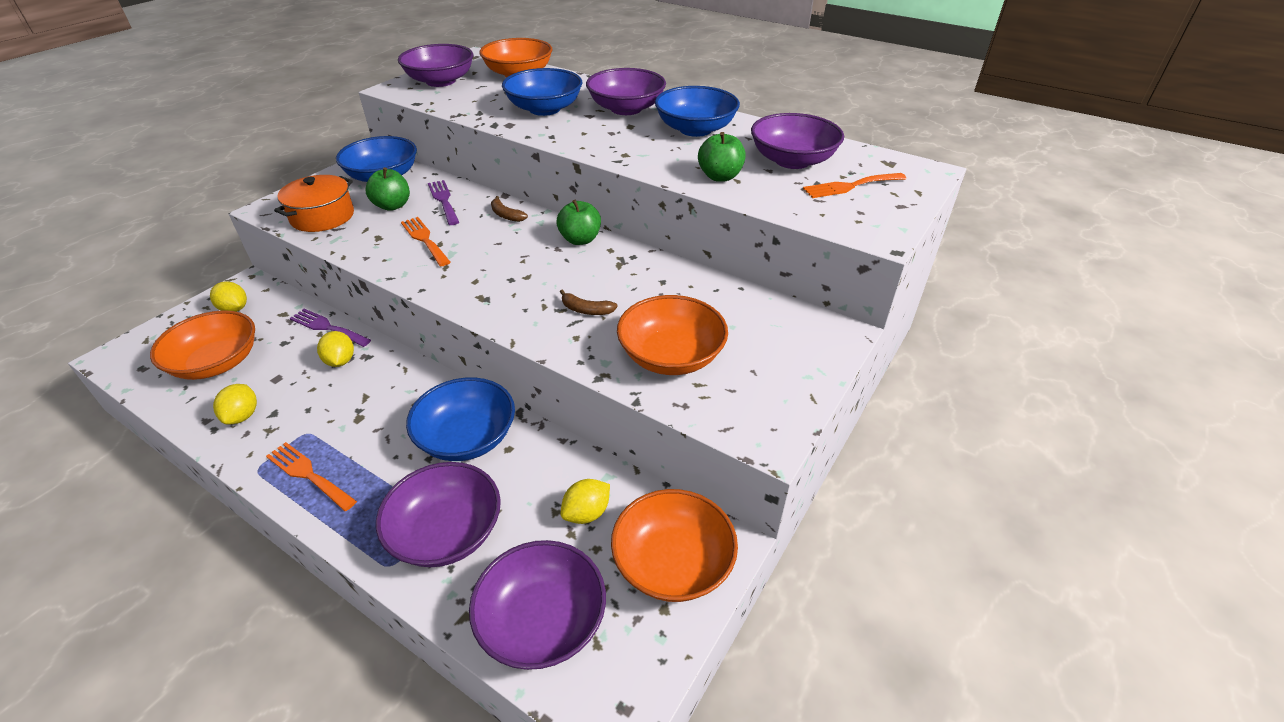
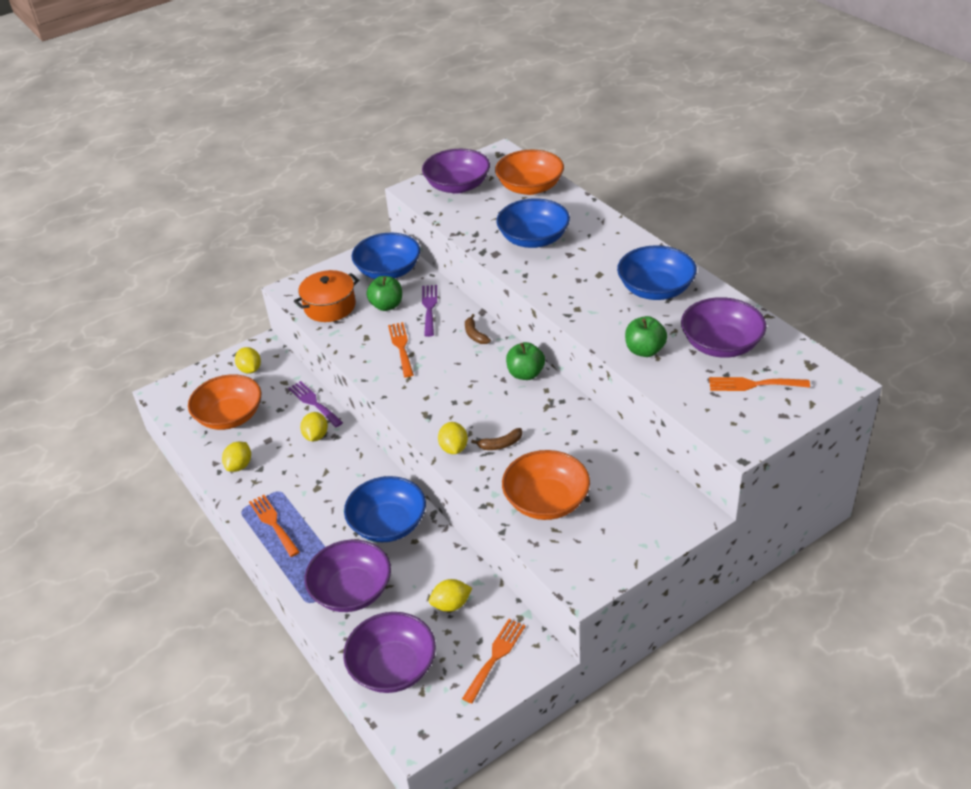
camera: 25 degrees right, 0 degrees up
(532, 325) = (454, 448): none -> yellow lemon
(586, 310) = (500, 444): brown banana -> brown banana turned 60 degrees counterclockwise
(626, 109) = (606, 251): purple bowl -> none
(672, 563) = (495, 657): orange bowl -> orange fork

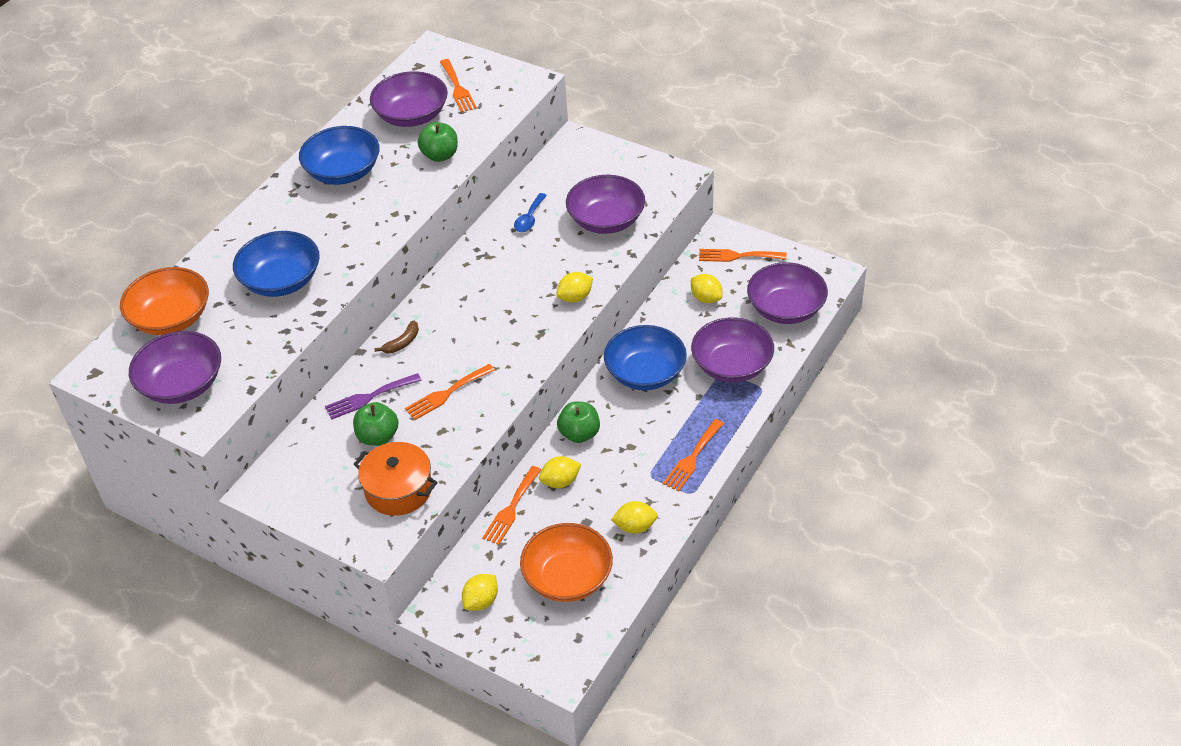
camera: 115 degrees left, 5 degrees up
(314, 403) = (511, 509): purple fork -> orange fork
(388, 271) = (309, 464): blue bowl -> none
(500, 444) = (554, 269): brown banana -> none
(525, 374) = (449, 285): green apple -> green apple (579, 434)
(546, 501) = (606, 220): orange bowl -> purple bowl
(583, 446) = (529, 218): none -> blue spoon

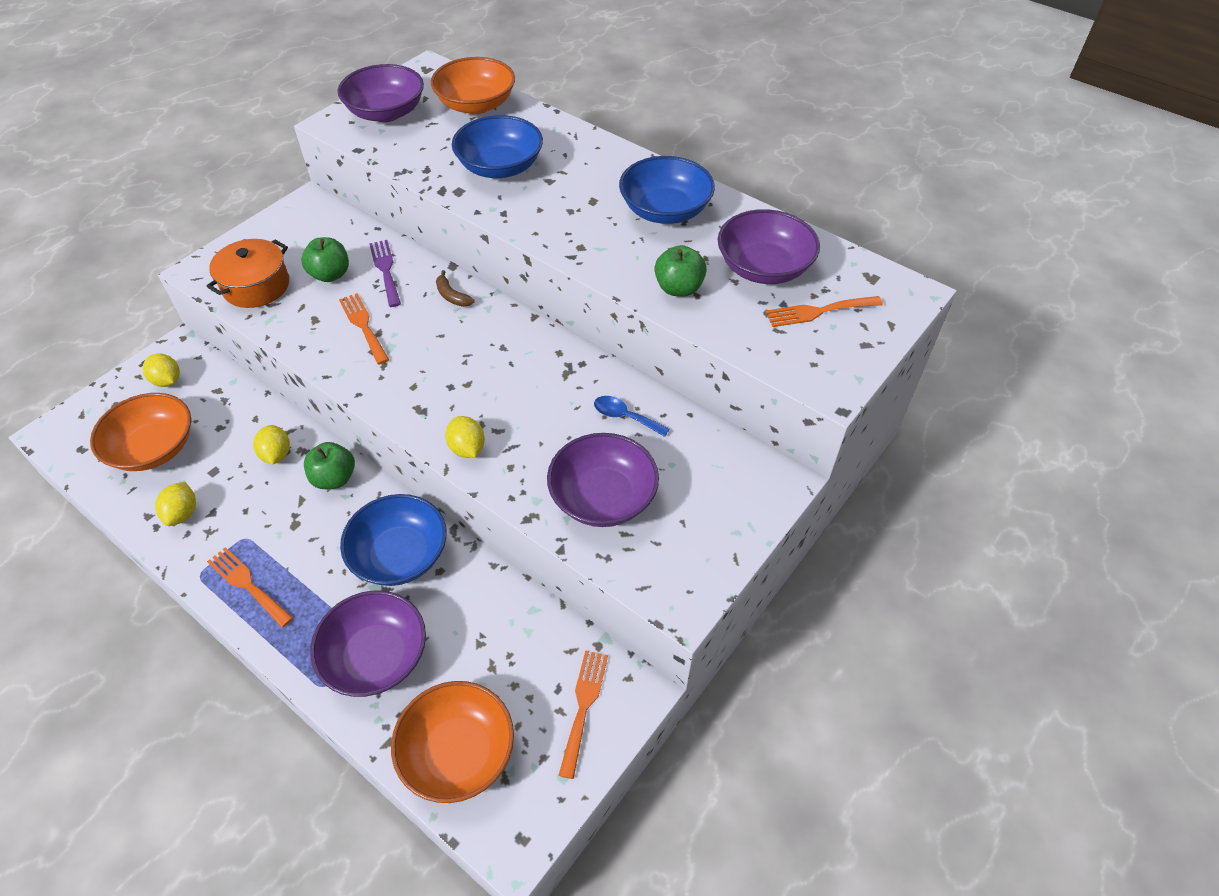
camera: 95 degrees right, 5 degrees up
(511, 509) = (263, 411): orange fork -> none
(706, 298) = (509, 647): yellow lemon -> none
(786, 309) = (458, 752): purple bowl -> orange bowl

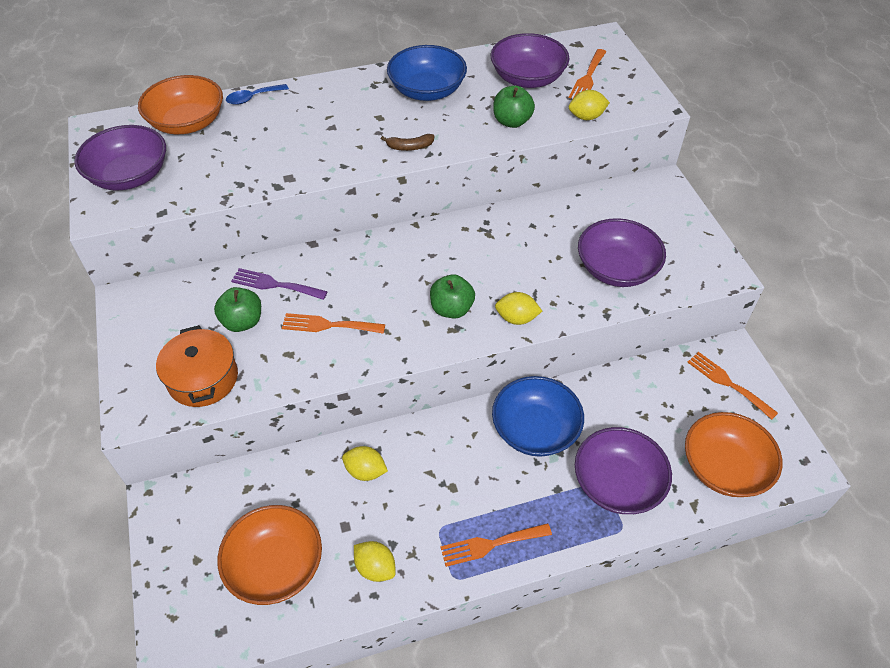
camera: 55 degrees left, 0 degrees up
(167, 381) = (196, 524): yellow lemon -> yellow lemon (586, 117)
(334, 478) = (425, 440): green apple -> green apple (451, 309)
(452, 296) = (347, 258): brown banana -> brown banana (409, 147)
(500, 167) = (285, 144): blue bowl -> none
(625, 417) = (555, 225): blue spoon -> blue spoon (253, 98)

